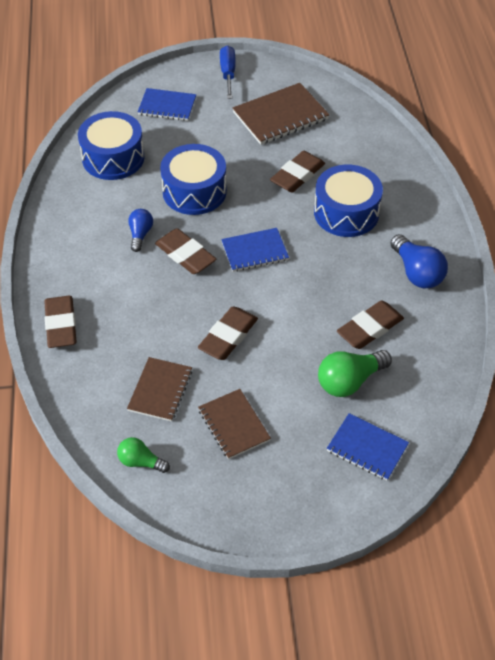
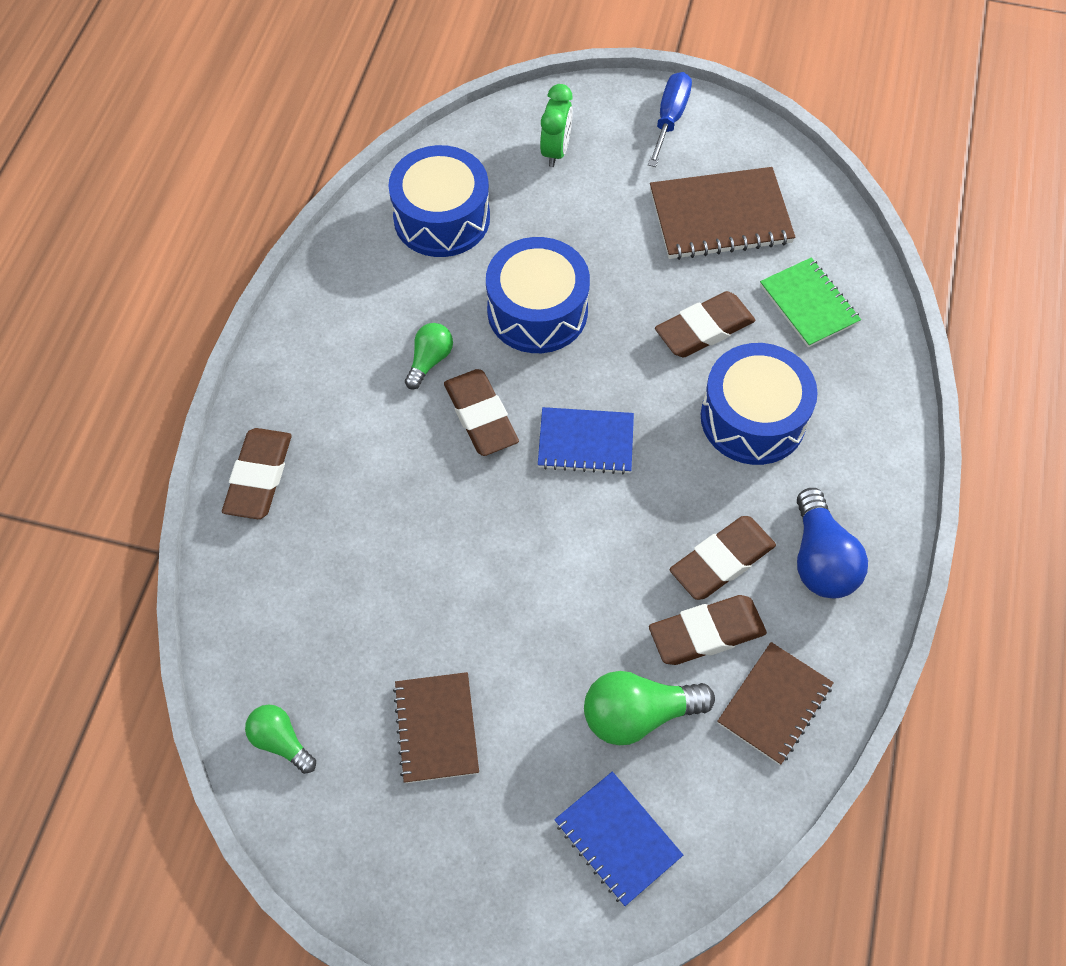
camera: 20 degrees right, 10 degrees up
(140, 234) = (429, 360): blue light bulb -> green light bulb
(160, 390) = (354, 633): brown notebook -> brown notebook (774, 704)
(167, 106) = (555, 151): blue notebook -> green clock
(228, 336) = (488, 576): brown eraser -> brown eraser (721, 561)
(351, 147) = (808, 304): none -> green notebook

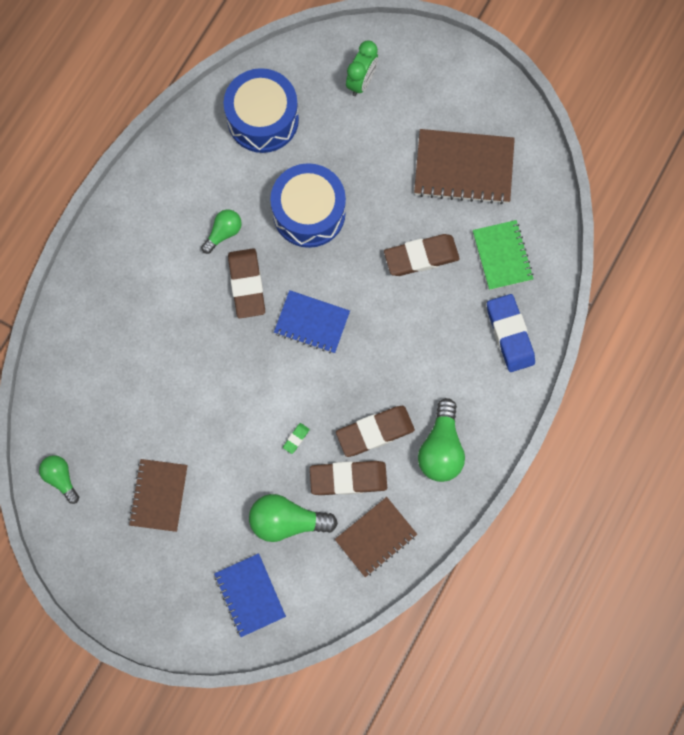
camera: 15 degrees right, 15 degrees up
(259, 477) = (88, 292): brown eraser -> none
(613, 598) = (296, 438): none -> green eraser
(670, 118) = (455, 74): blue screwdriver -> none
(753, 418) = (431, 334): blue drum -> none
(821, 559) = (441, 448): blue light bulb -> green light bulb
(856, 394) = (509, 334): none -> blue eraser

